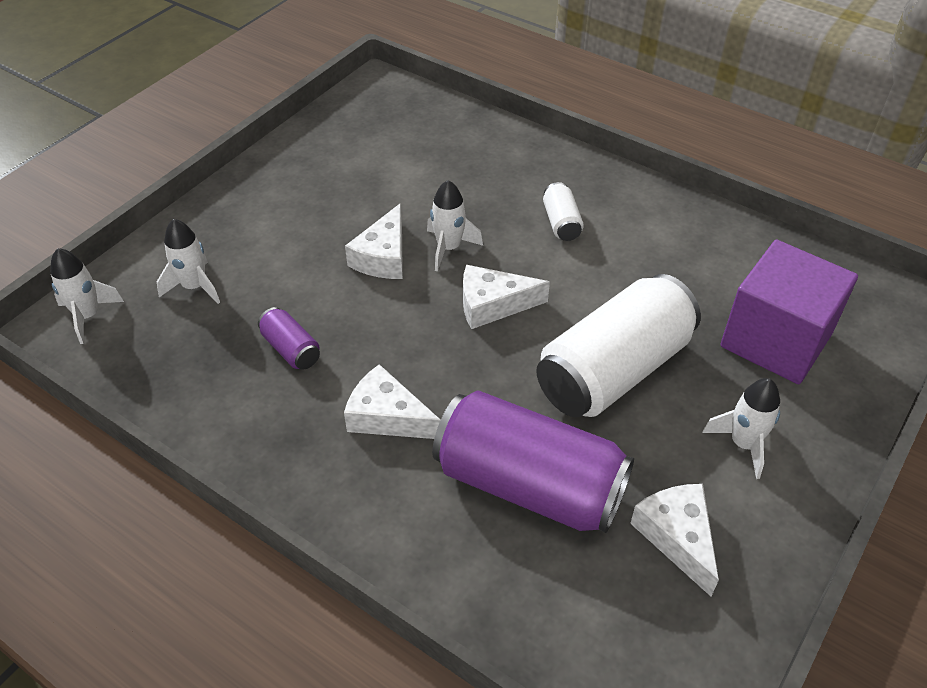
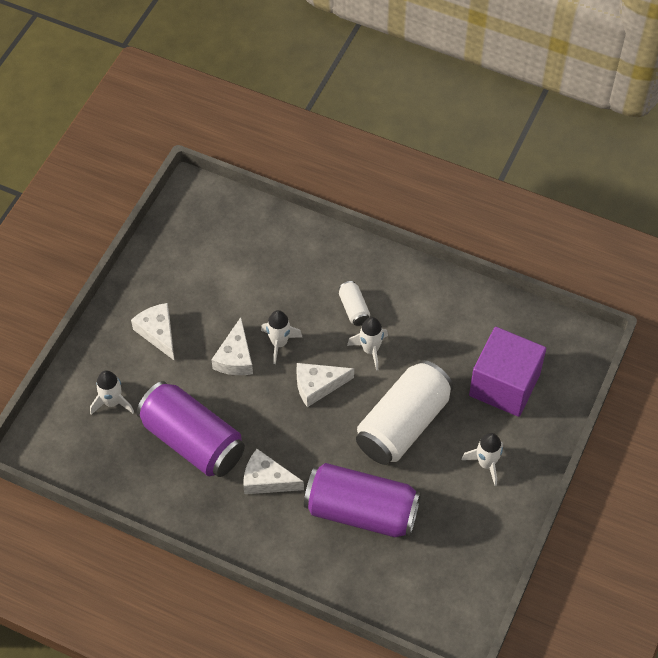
camera: 10 degrees left, 10 degrees up
(88, 316) = (48, 437): white rocket -> white rocket (370, 350)
(291, 349) = (192, 441): purple can -> purple can, size x2.34
(677, 537) = (451, 530): white cheese -> white cheese (158, 333)

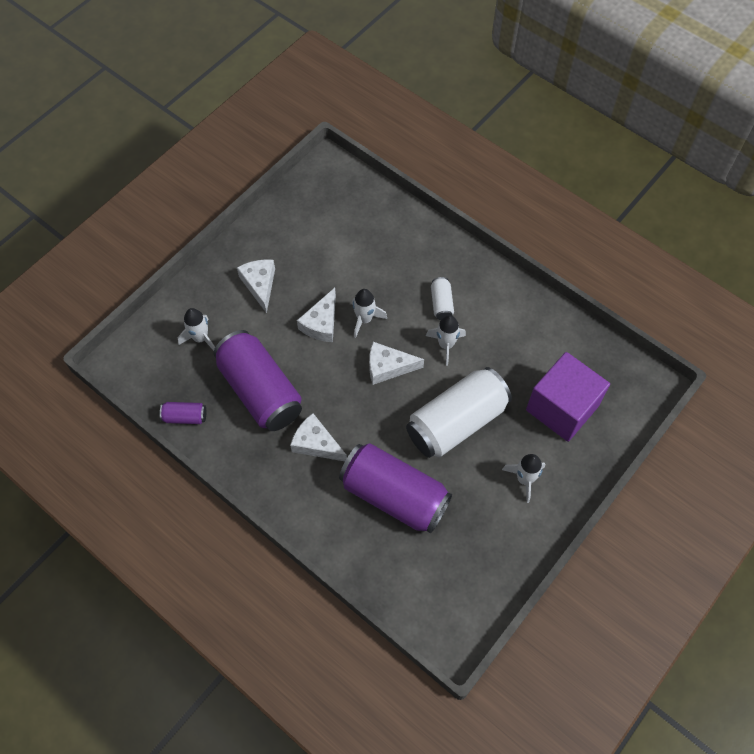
camera: 15 degrees right, 5 degrees up
(122, 486) = (185, 417): none -> purple can

